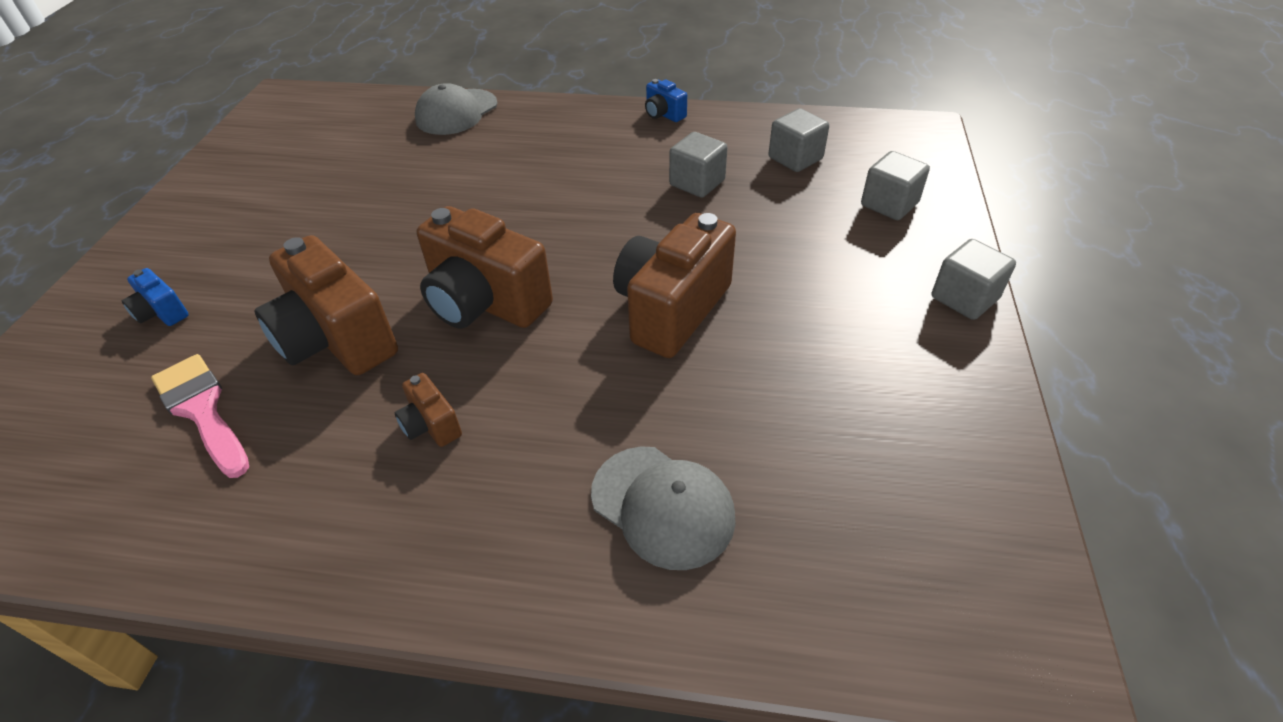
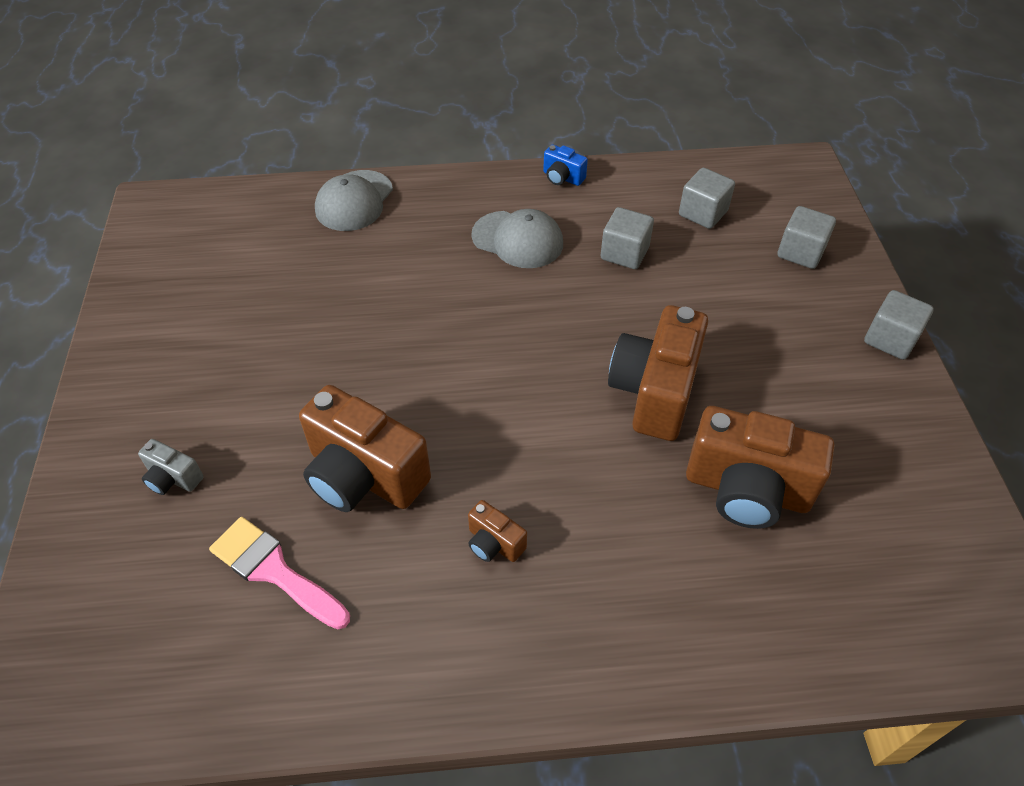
camera: 15 degrees left, 5 degrees up
(162, 312) = (173, 478): blue camera -> grey camera
(485, 303) = (485, 413): brown camera -> brown camera (746, 490)
(663, 506) = (719, 576): grey cap -> grey cap (517, 240)

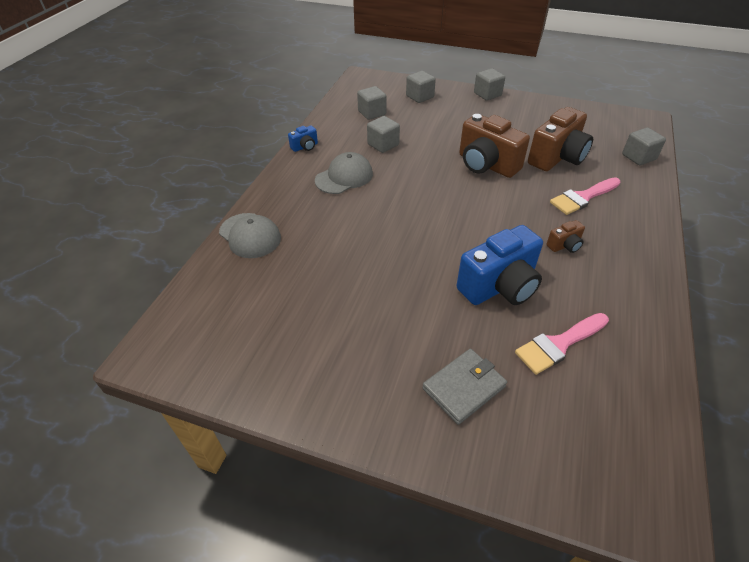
camera: 65 degrees left, 5 degrees down
(173, 478) = (464, 387): grey camera -> grey wallet
(364, 476) = (499, 286): brown camera -> blue camera
(643, 550) = (582, 197): none -> pink brush
(849, 634) = (638, 157): none -> grey cube

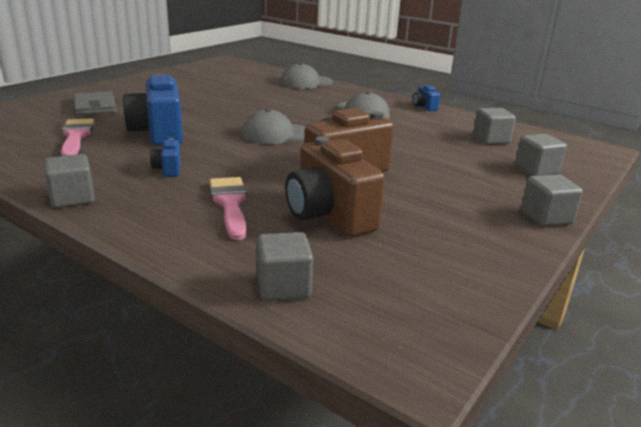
camera: 105 degrees right, 20 degrees down
(383, 145) = (414, 133): grey cube -> grey cube (72, 198)
(441, 212) = (276, 134): none -> grey cap
(564, 245) = (168, 169): brown camera -> blue camera

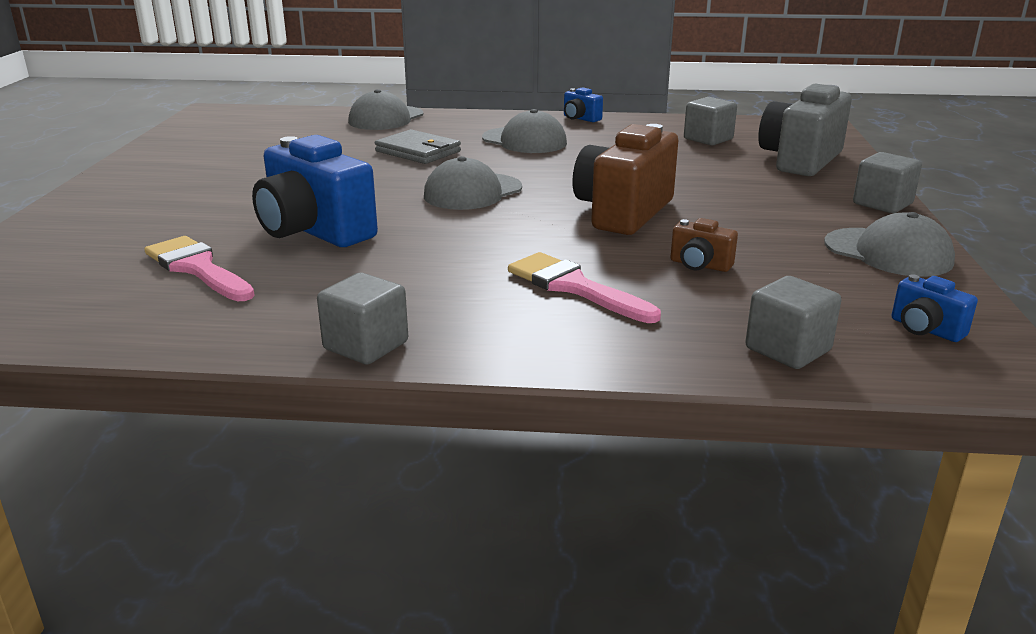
camera: 30 degrees left, 0 degrees up
(95, 106) = (138, 220): grey wallet -> grey wallet (418, 151)
(168, 169) = (421, 272): blue camera -> blue camera (925, 329)
(329, 216) = (700, 265): brown camera -> brown camera, size x0.46
(482, 251) = (888, 253): none -> grey cap
(536, 170) = (800, 160): grey cube -> grey camera

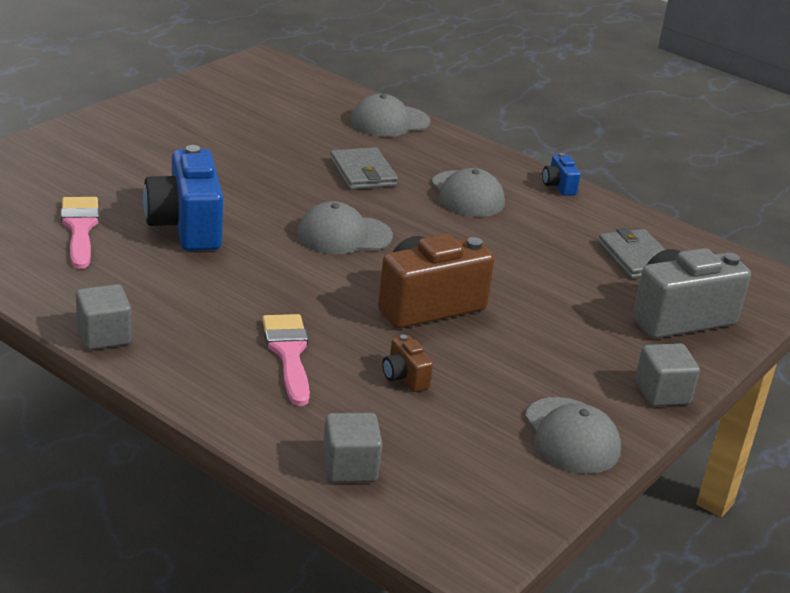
camera: 30 degrees right, 5 degrees up
(708, 139) = (636, 258): grey cube -> grey wallet
(925, 329) = (472, 503): blue camera -> none

